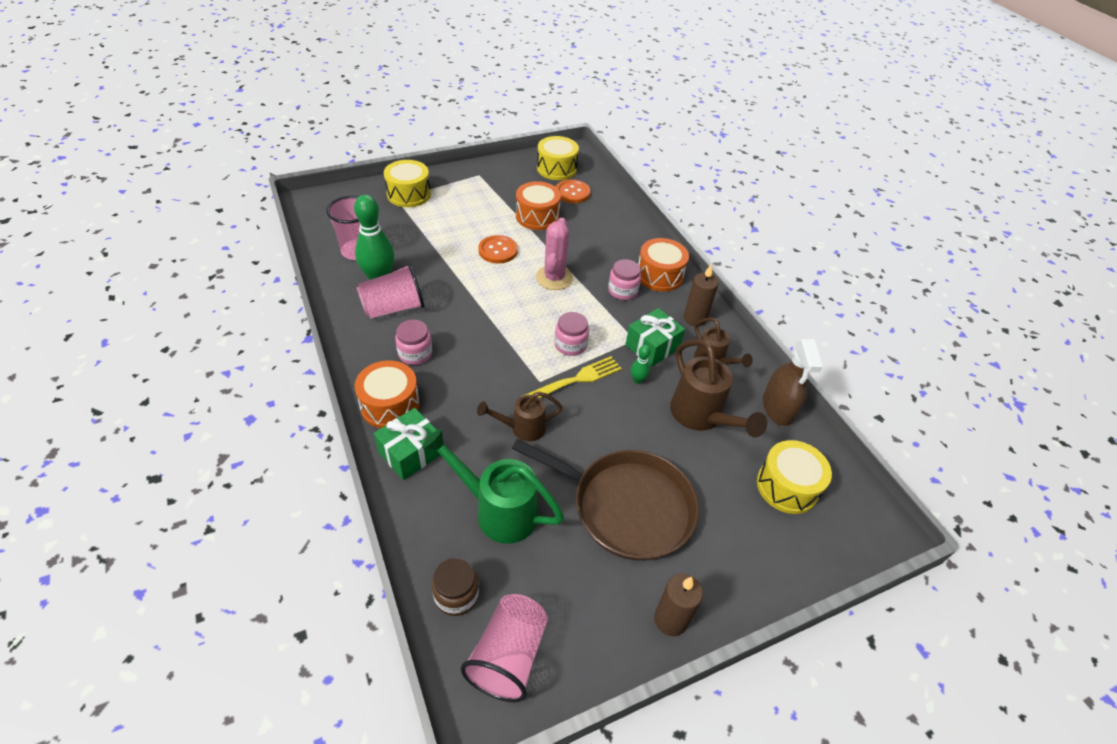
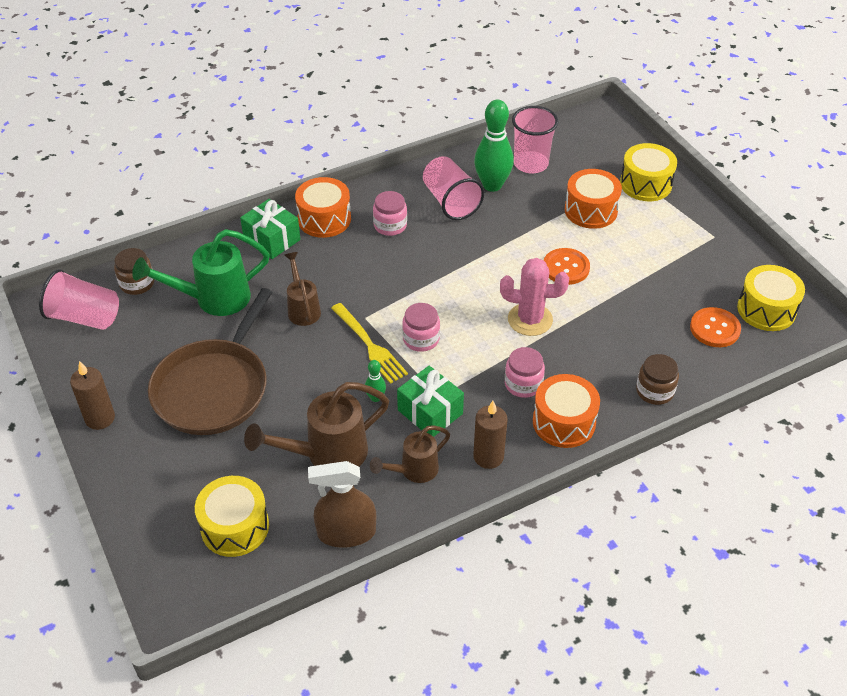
camera: 90 degrees right, 0 degrees up
(497, 510) = (213, 299): green watering can -> green watering can turned 135 degrees counterclockwise
(537, 216) = (646, 297): orange drum -> orange drum (591, 210)
(629, 229) = (654, 391): none -> brown jar

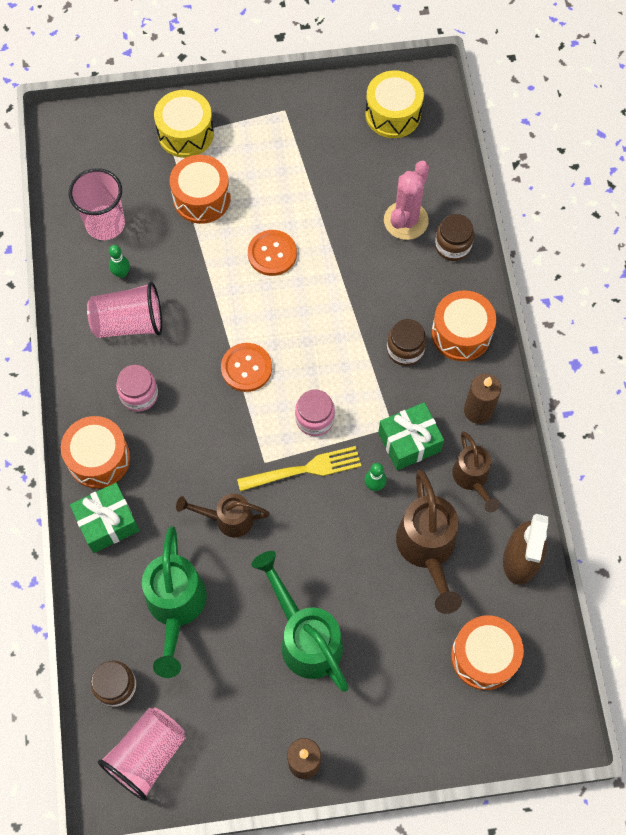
camera: 70 degrees left, 20 degrees up
(214, 388) = (305, 637): brown pan -> green watering can
(235, 527) = (484, 656): yellow drum -> orange drum
(492, 185) = (121, 273): green bowling pin -> green bowling pin, size x0.46
(523, 384) = (405, 349): pink jar -> brown jar
(530, 319) = (328, 312): pink cactus -> pink cactus (406, 220)
(714, 329) = (399, 165): orange button -> orange button (246, 368)

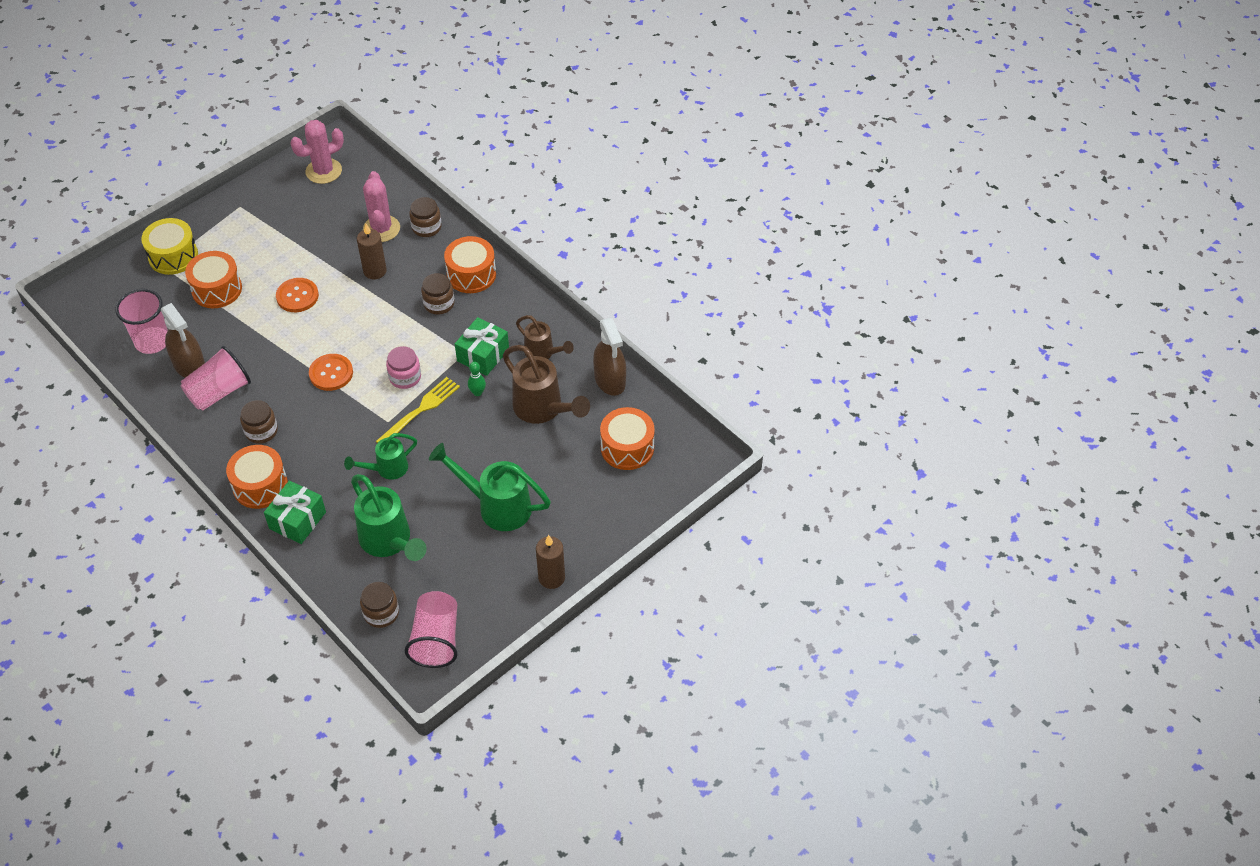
camera: 35 degrees left, 15 degrees down
(121, 273) = (189, 365): green bowling pin -> brown spray bottle
(139, 394) = (261, 431): pink jar -> brown jar
(227, 519) = (386, 469): brown watering can -> green watering can
(393, 114) = (323, 171): yellow drum -> pink cactus
(478, 410) = (517, 312): brown candle -> brown candle (375, 271)

